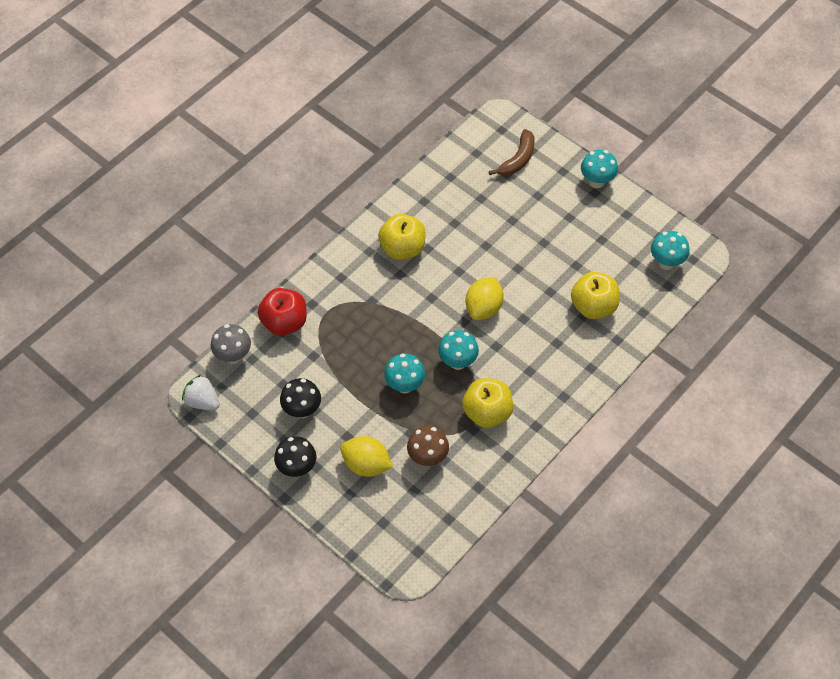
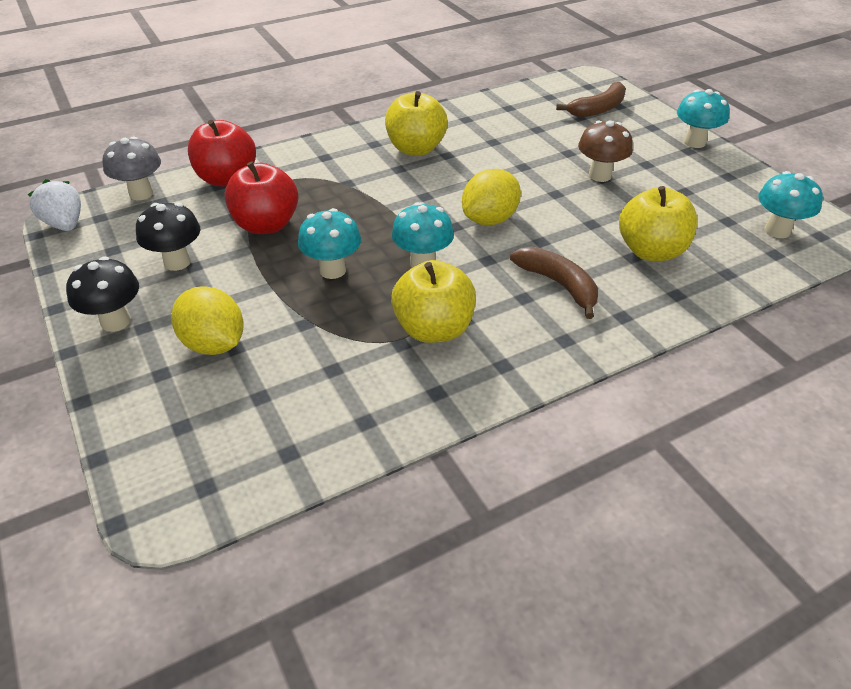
camera: 20 degrees right, 15 degrees down
(339, 359) = (266, 225): none -> red apple
(427, 457) = (310, 360): brown mushroom -> brown mushroom (599, 175)
(546, 354) = (558, 285): none -> brown banana

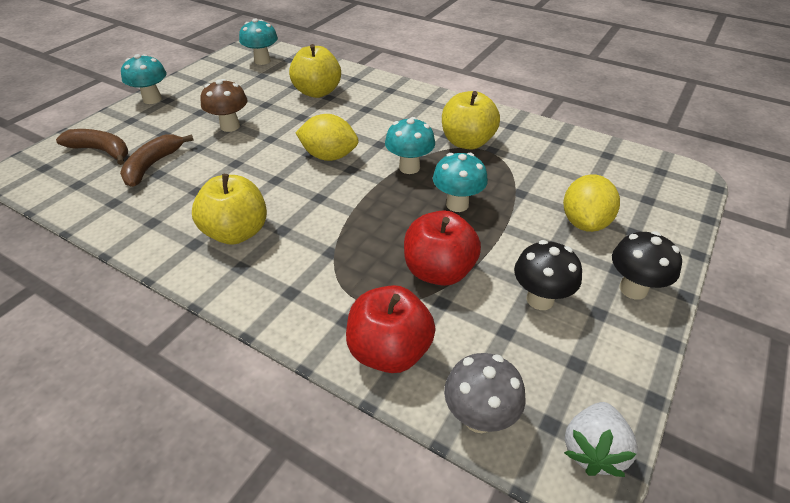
camera: 120 degrees left, 0 degrees up
(558, 285) = (381, 113): brown banana -> brown banana (152, 165)

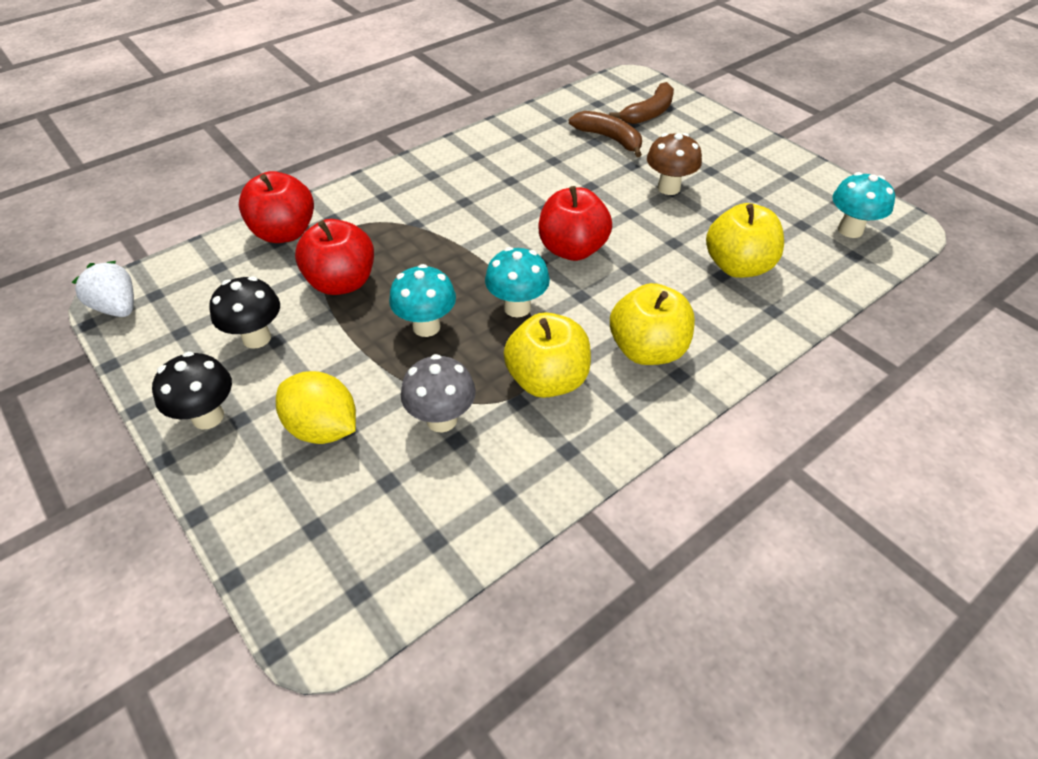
camera: 110 degrees right, 5 degrees up
(152, 99) = (751, 141): turquoise mushroom -> none
(236, 232) = (476, 176): yellow apple -> yellow apple (647, 350)
(329, 156) = (572, 249): yellow lemon -> red apple
(479, 417) = (194, 261): grey mushroom -> grey mushroom (441, 420)

